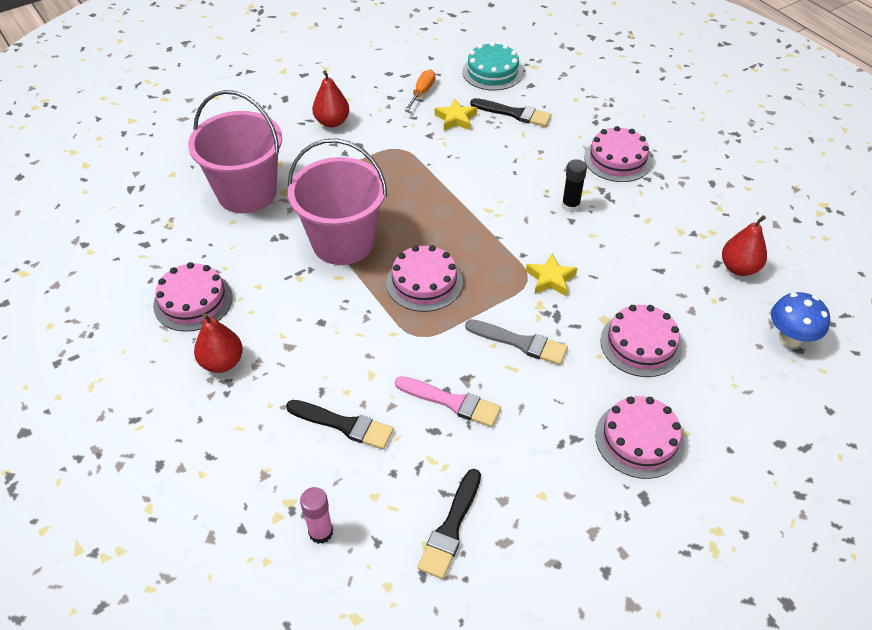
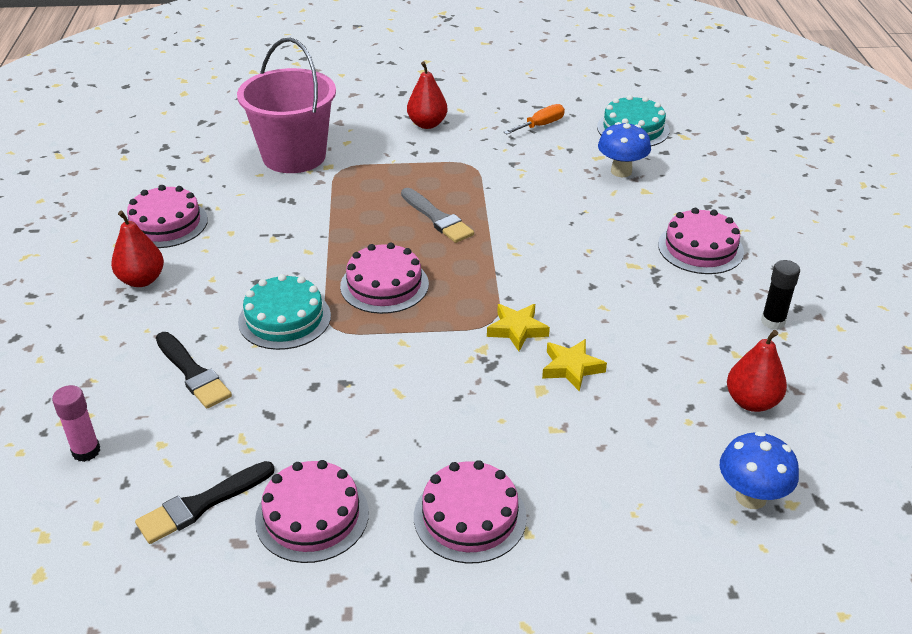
camera: 30 degrees right, 10 degrees down
(343, 242) = (340, 224): pink bucket -> none
(373, 345) = (284, 318): none -> turquoise cake
(451, 402) = (309, 397): pink brush -> none
(456, 119) = (553, 157): yellow star -> yellow star (571, 368)
(514, 113) = (621, 171): black brush -> blue mushroom
(520, 343) = (429, 374): grey brush -> grey brush (437, 218)
(570, 206) = (603, 272): black glue stick -> black glue stick (773, 322)
(641, 344) = (559, 428): pink cake -> pink cake (312, 516)

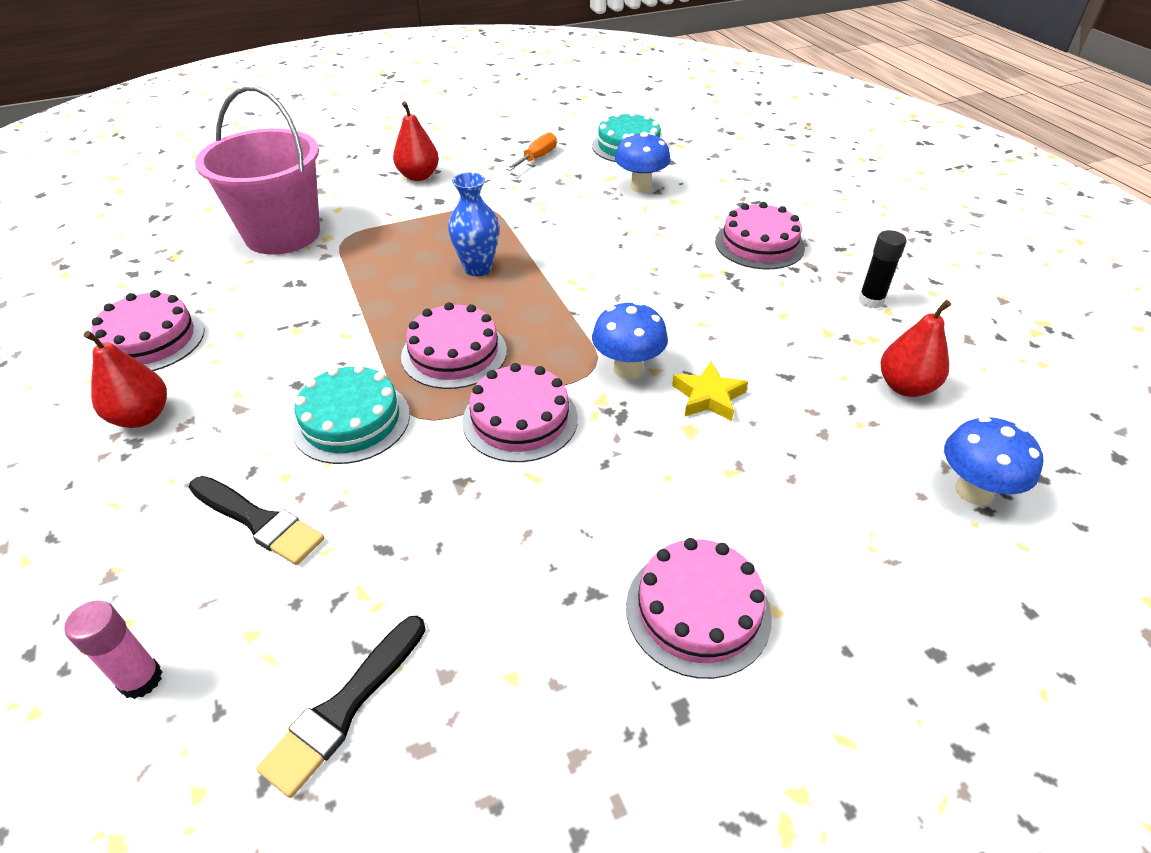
camera: 20 degrees left, 5 degrees up
(312, 516) = (504, 674): pink cake -> pink cake (520, 419)
(437, 218) = (478, 268): grey brush -> blue vase
(517, 330) = (627, 369): yellow star -> blue mushroom

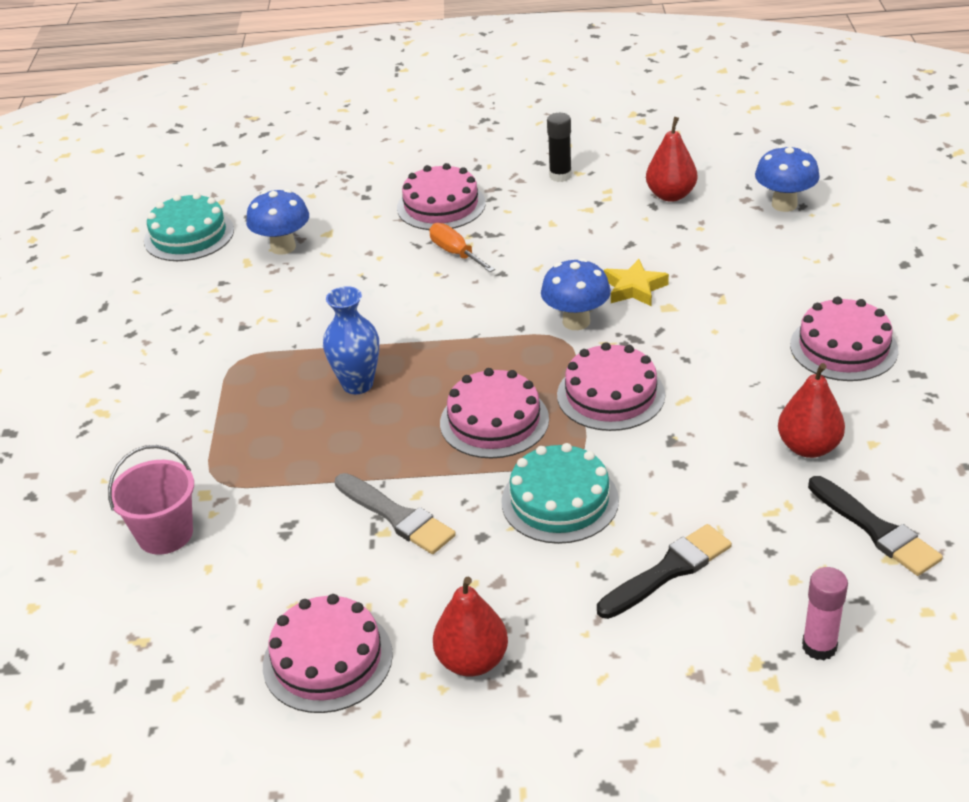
camera: 65 degrees left, 5 degrees down
(282, 234) = (165, 534): pink bucket -> pink bucket, size x0.56
(316, 331) = (396, 516): none -> grey brush
(418, 176) = (116, 402): red pear -> red pear (808, 447)
(537, 158) = (156, 304): orange screwdriver -> orange screwdriver (455, 253)

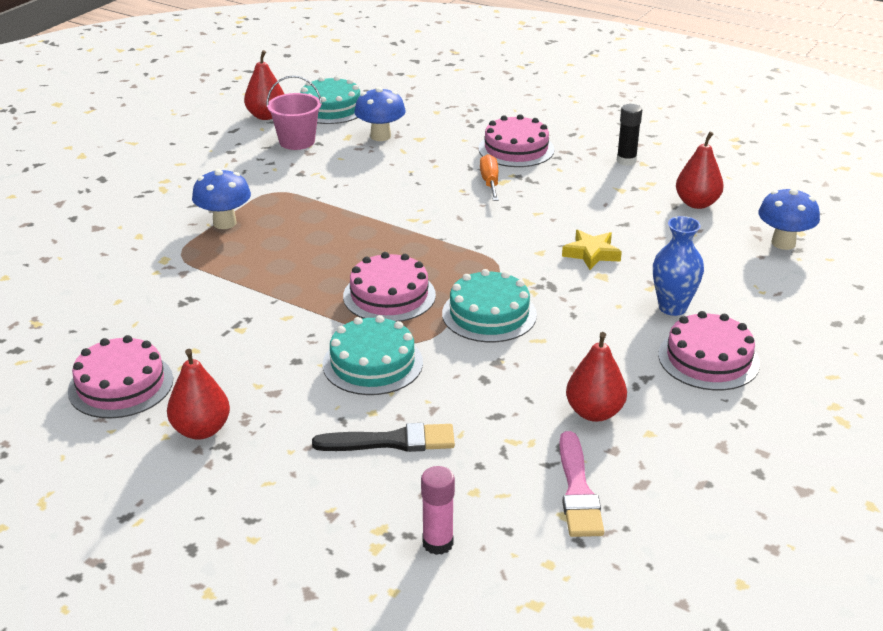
camera: 30 degrees right, 5 degrees down
(123, 274) = (266, 116): none -> red pear
(165, 534) = (117, 271): pink bucket -> pink bucket (297, 141)
(357, 384) = (329, 236): blue vase -> blue vase (672, 307)
(396, 516) = (259, 324): grey brush -> none
(576, 322) = (522, 258): blue mushroom -> blue mushroom (224, 223)
(610, 395) = (489, 314): pink cake -> turquoise cake
(876, 529) = (578, 490): black brush -> pink brush

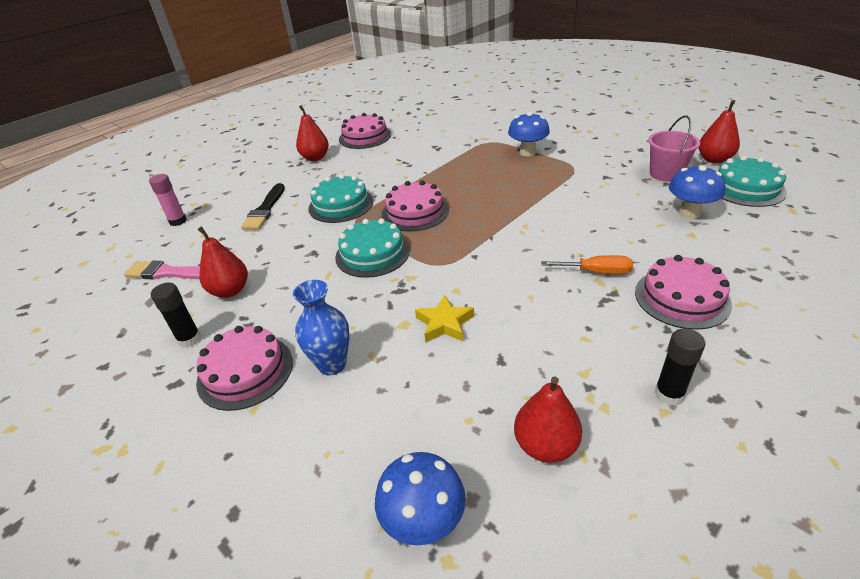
camera: 105 degrees right, 5 degrees up
(687, 416) = (189, 339): none -> black glue stick

